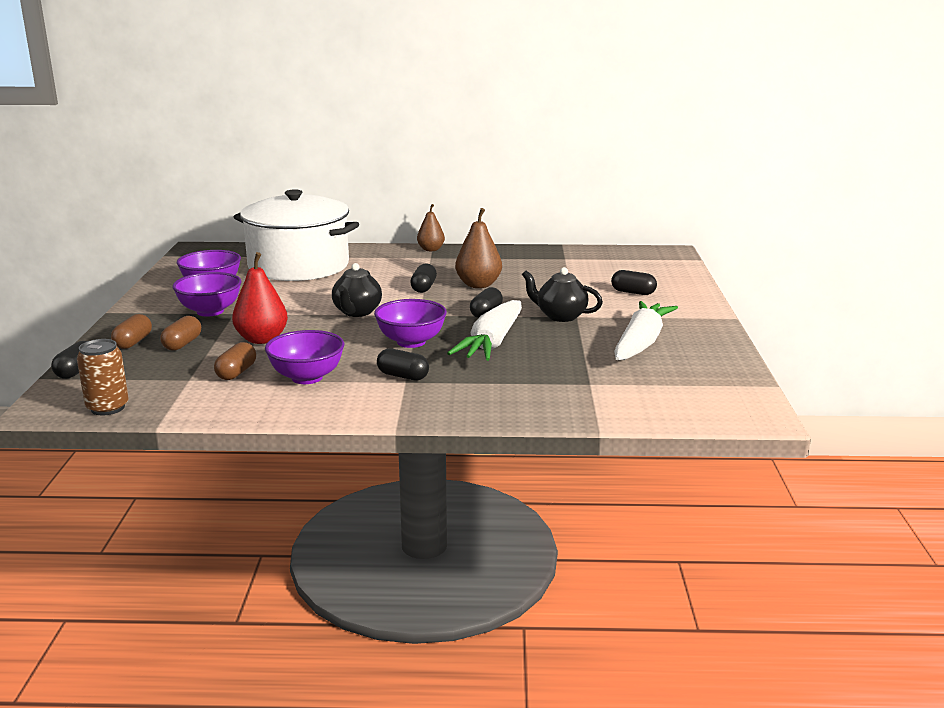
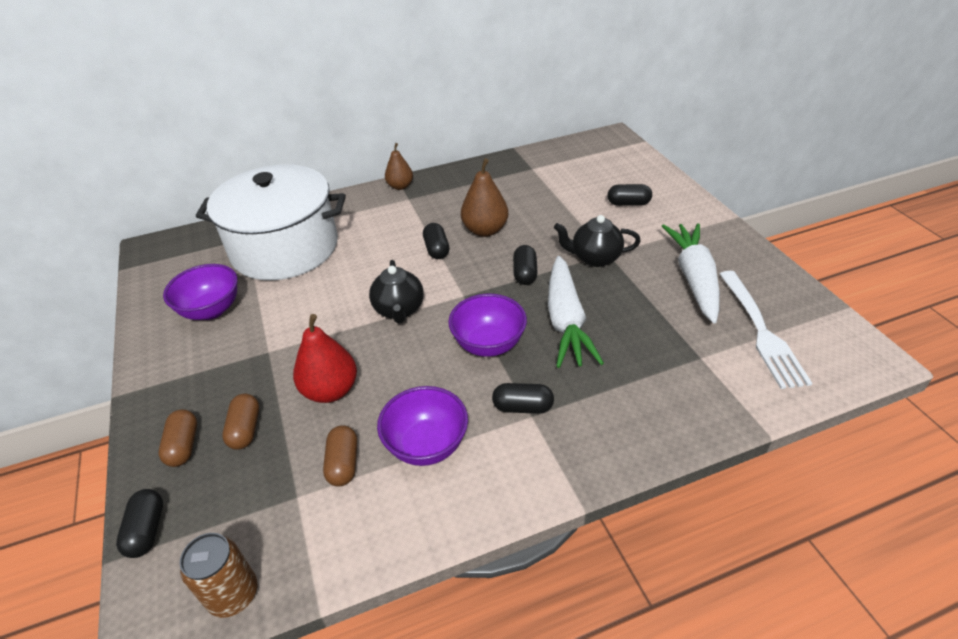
camera: 20 degrees left, 20 degrees up
(210, 311) = (239, 357): purple bowl -> none
(667, 381) = (761, 331): none -> white fork

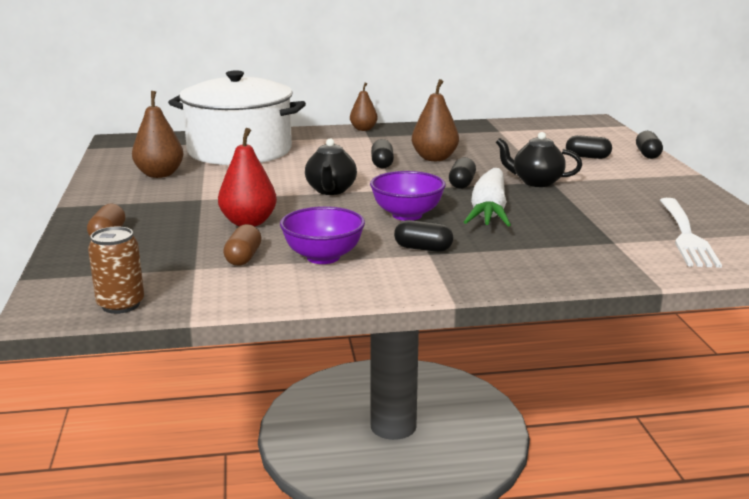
camera: 10 degrees right, 20 degrees down
(147, 530) = (61, 269): black capsule -> black capsule (647, 154)
(211, 310) = (160, 174): purple bowl -> brown pear
(245, 429) = (164, 233): brown capsule -> none
(694, 278) = (632, 202): white carrot -> none

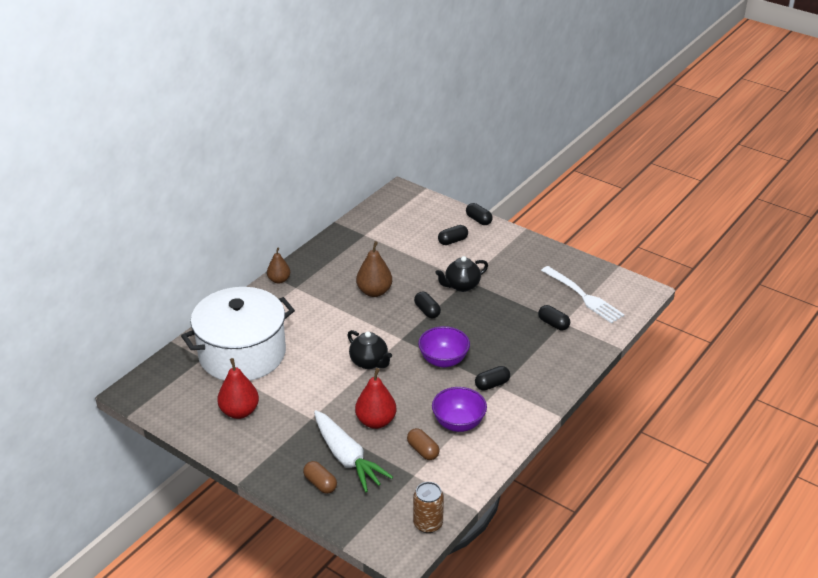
camera: 45 degrees left, 15 degrees up
(160, 174) = (239, 411): brown pear -> red pear
(382, 164) = (354, 316): black capsule -> black capsule (553, 324)
(489, 211) = (476, 330): white carrot -> white carrot (347, 458)

